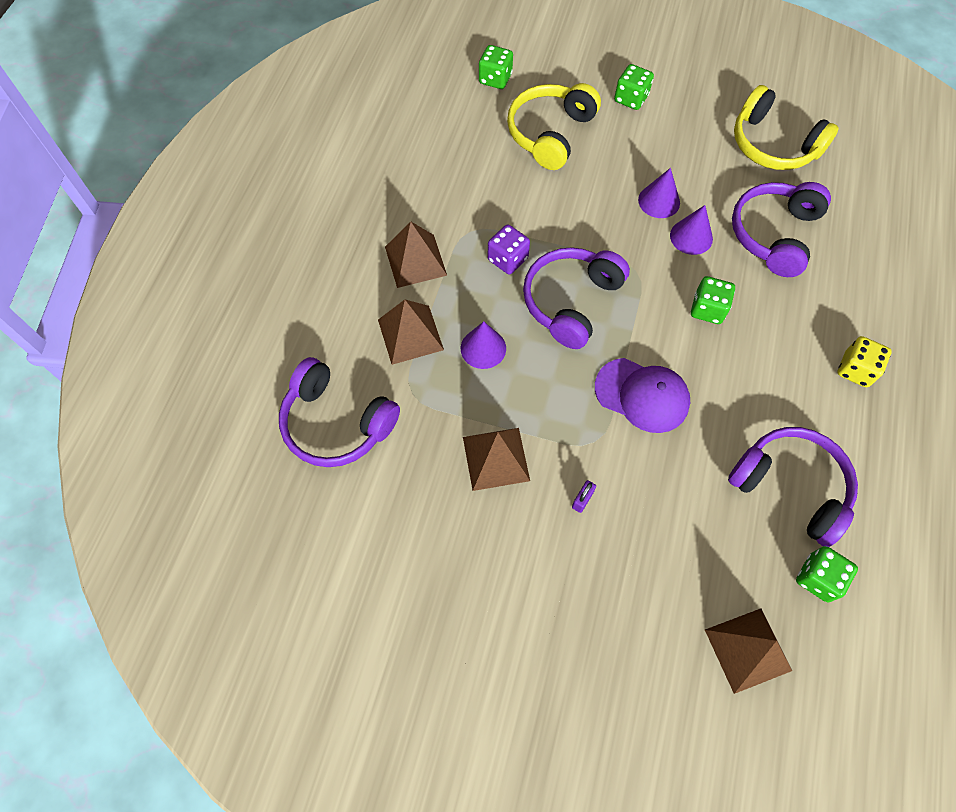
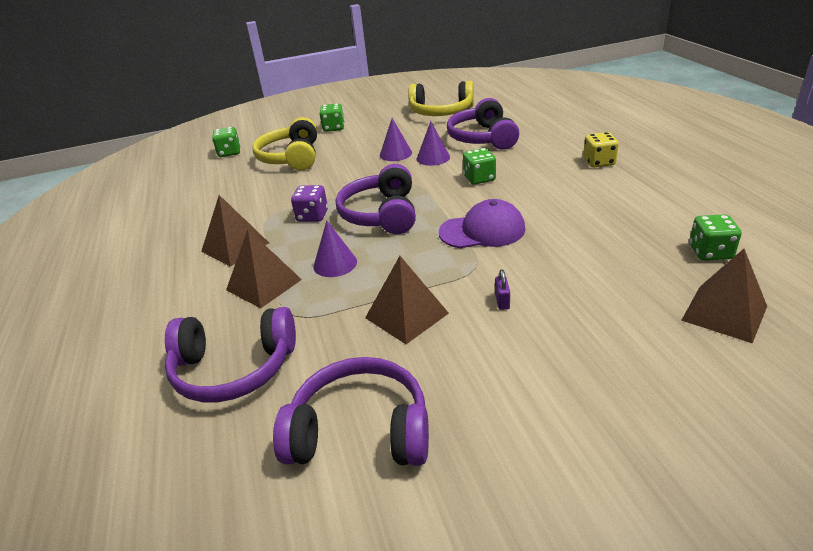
camera: 30 degrees left, 30 degrees down
(790, 486) = (632, 222): purple headphones -> purple headphones (360, 431)

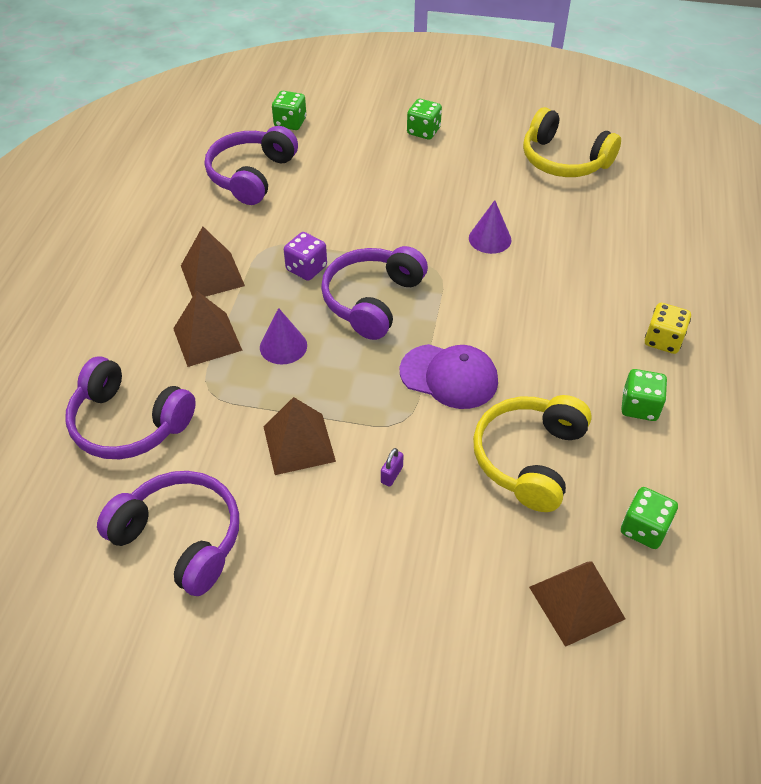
camera: 25 degrees right, 15 degrees up
(291, 157) = (346, 163): yellow headphones -> yellow headphones (529, 458)
(395, 154) = (456, 211): purple cone -> none
(479, 178) = (510, 298): green dice -> green dice (639, 407)
(482, 138) = (571, 232): purple headphones -> purple headphones (251, 175)

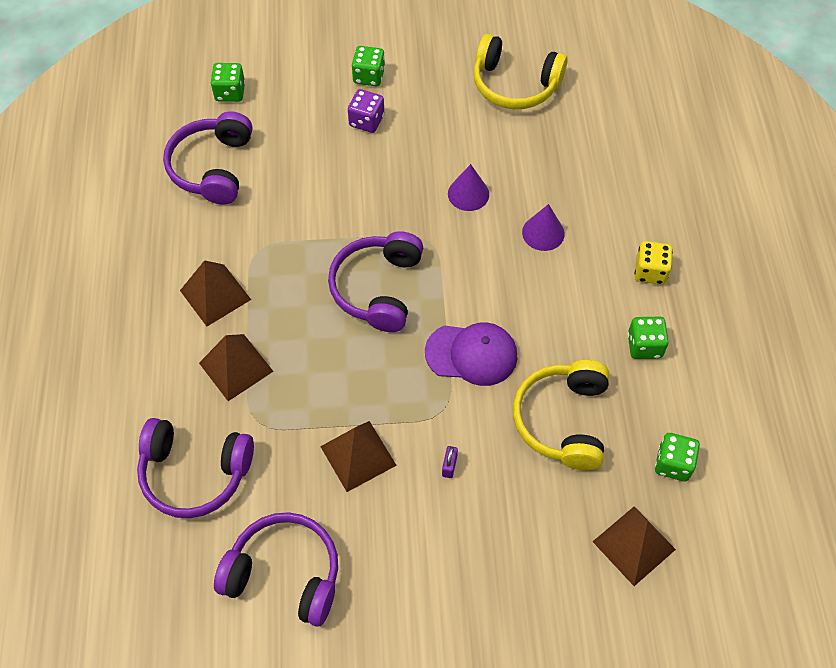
camera: 15 degrees left, 10 degrees up
(283, 346) = (310, 358): purple cone -> purple cone (543, 233)
(306, 268) = (304, 266): purple dice -> purple dice (366, 121)

